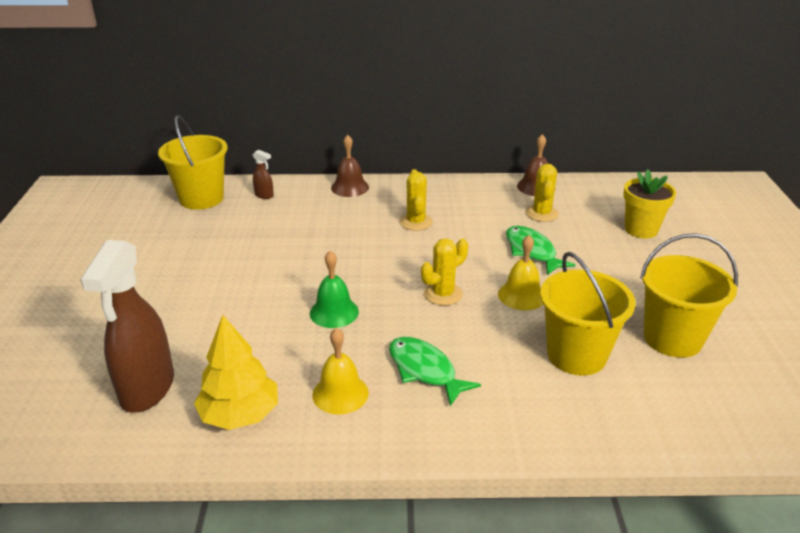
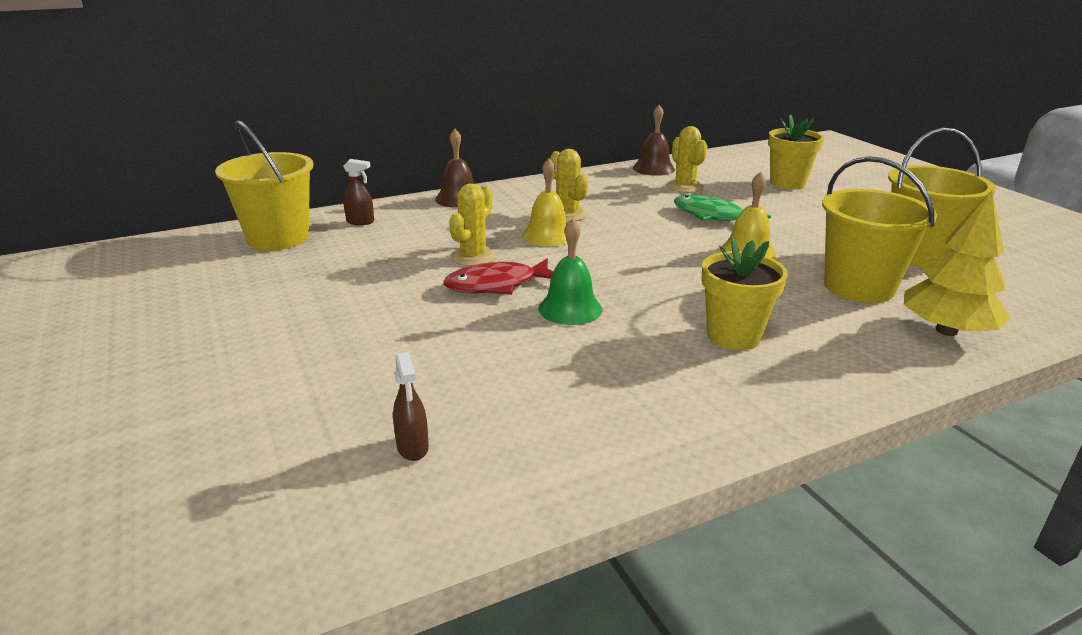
camera: 25 degrees left, 5 degrees down
(147, 389) = (413, 448): brown spray bottle -> brown spray bottle, size x0.41
(240, 414) = (572, 438): yellow tree -> yellow tree (946, 330)
(304, 277) = (497, 285): none -> red fish
(340, 393) = (669, 382): yellow bell -> yellow bell (548, 235)
(425, 370) = (733, 336): green fish -> yellow flower pot
(443, 294) = (670, 267): yellow cactus -> yellow cactus (473, 257)

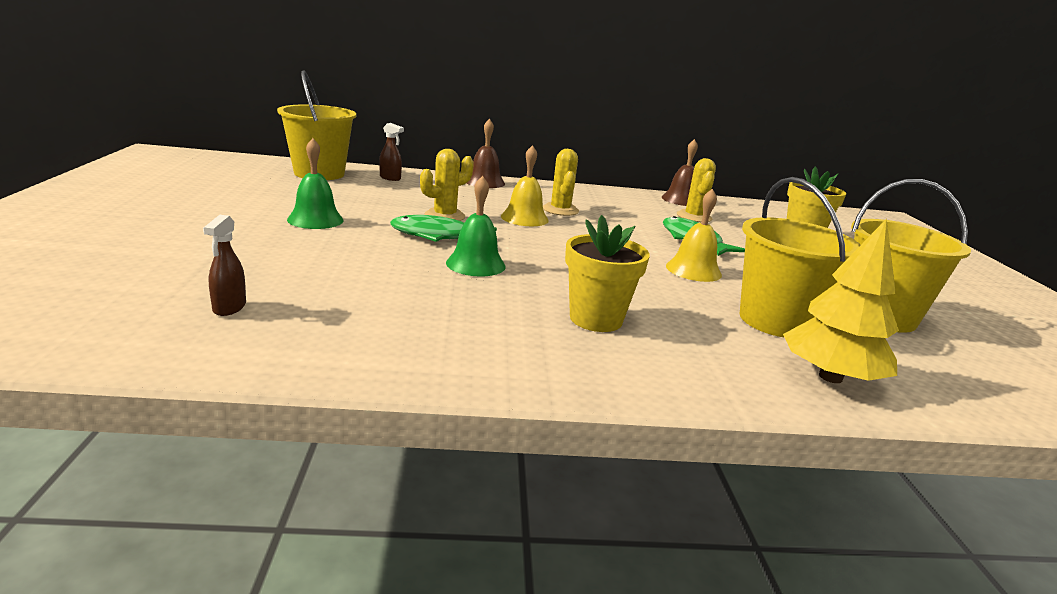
camera: 20 degrees right, 5 degrees down
(354, 304) = (315, 220): none -> green bell
(497, 285) = (438, 236): red fish -> green fish

